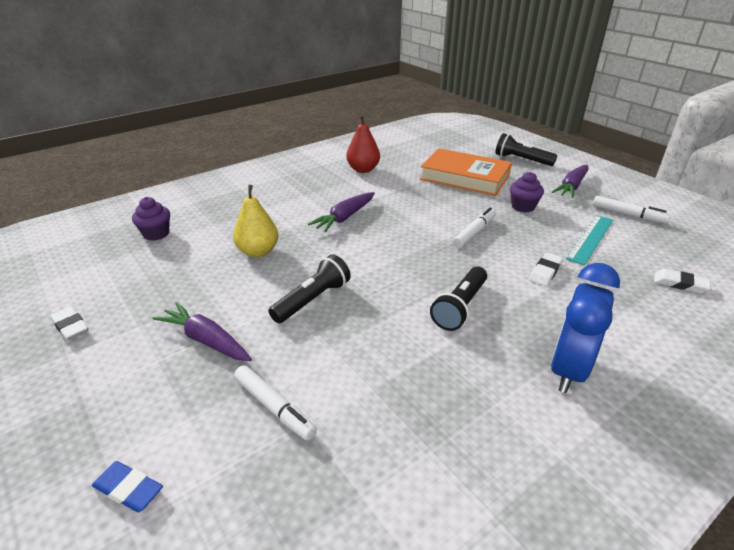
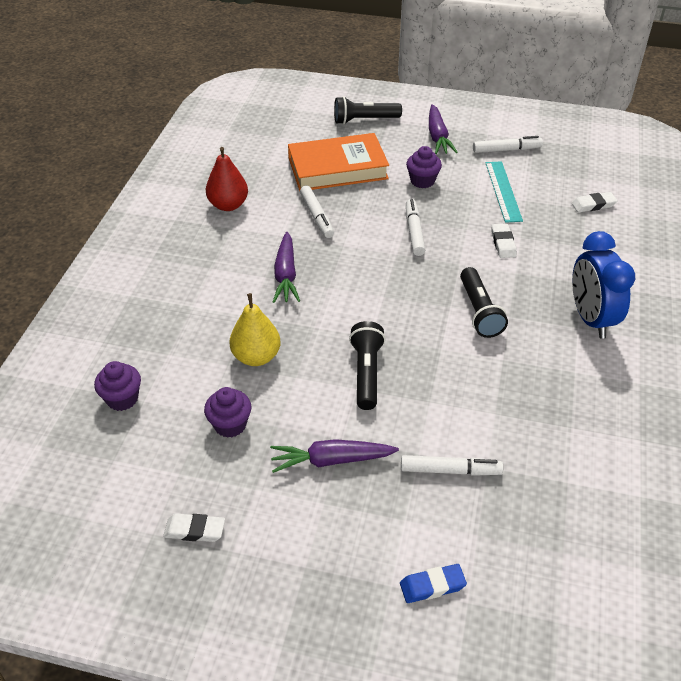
camera: 40 degrees left, 10 degrees up
(184, 280) = (230, 425): none -> purple cupcake
(412, 196) = (316, 216): none -> white marker

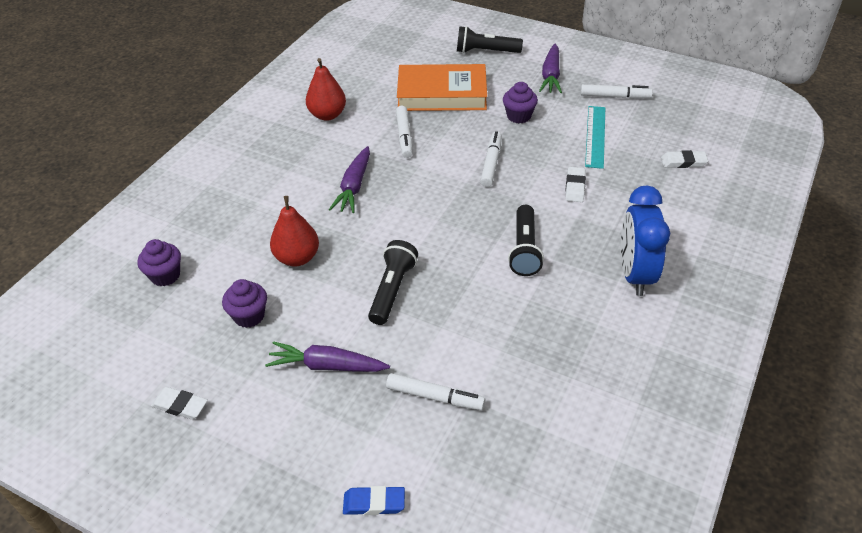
camera: 15 degrees right, 0 degrees up
(256, 357) = (297, 258): yellow pear -> red pear

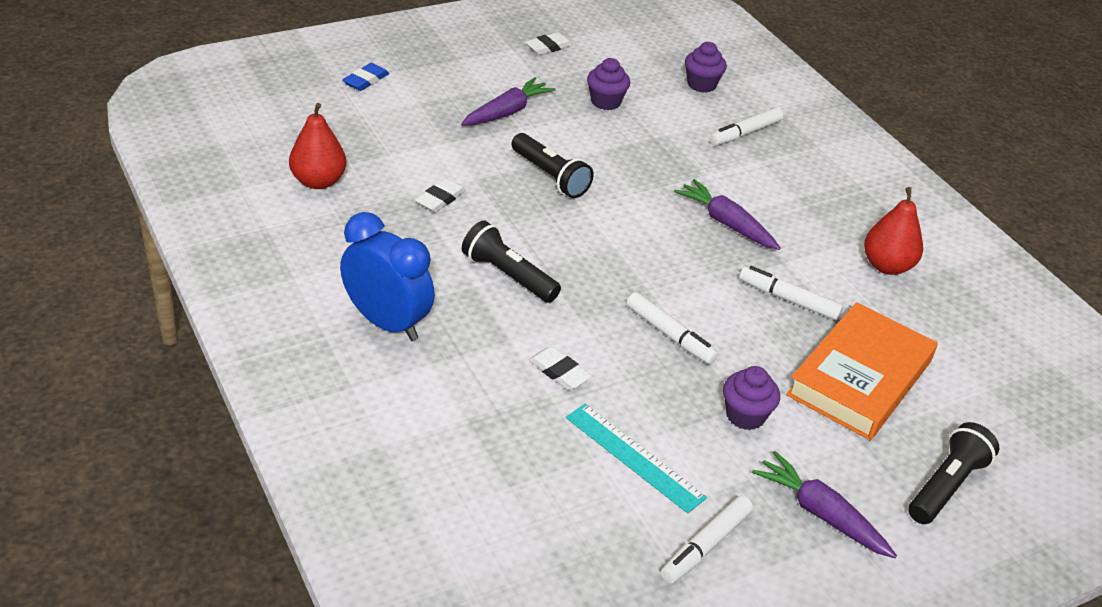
camera: 120 degrees right, 5 degrees down
(297, 258) = (651, 149): red pear -> red pear (318, 181)
(435, 397) = (412, 141): white marker -> white marker (745, 133)
(683, 162) = (498, 501): white eraser -> white eraser (440, 199)

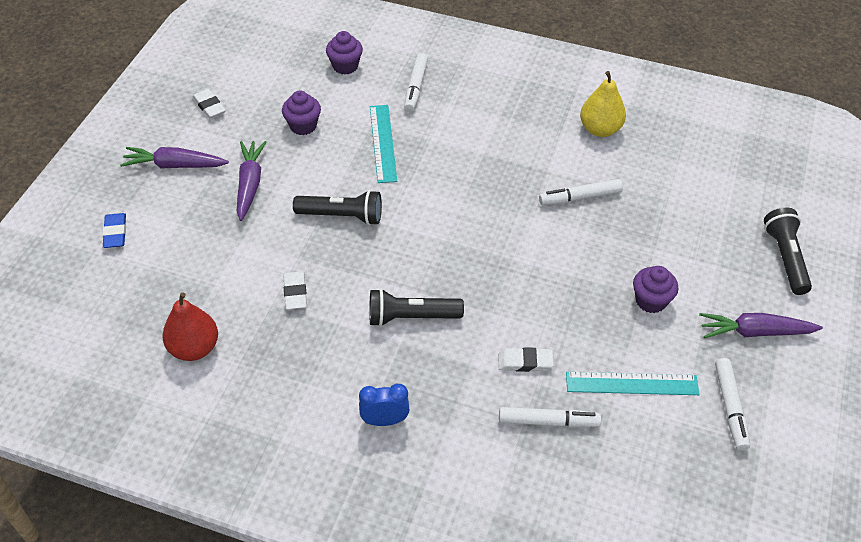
camera: 40 degrees left, 10 degrees up
(387, 323) = (384, 420): blue clock -> blue clock, size x0.55
(548, 47) = (209, 106): white eraser -> white eraser turned 45 degrees counterclockwise
(657, 152) = (383, 143): none -> turquoise ruler
(669, 335) = (550, 279): white marker -> white marker (548, 422)
(726, 223) = (485, 168): purple carrot -> purple carrot (174, 165)
(859, 378) = (673, 222): orange book -> none
(887, 266) = (600, 129): red pear -> yellow pear

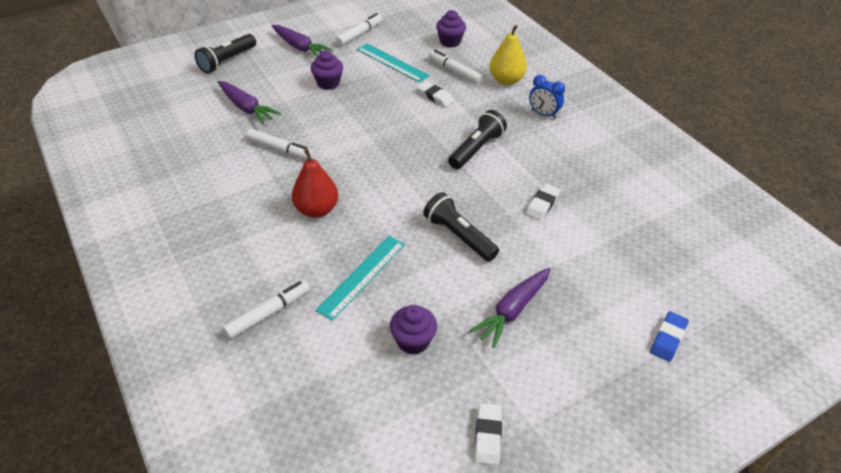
camera: 140 degrees left, 5 degrees down
(174, 165) = (572, 378): purple carrot -> purple carrot (246, 108)
(194, 348) = (642, 210): red pear -> red pear (317, 210)
(345, 66) = (301, 389): purple cupcake -> purple cupcake (450, 42)
(411, 317) = (476, 149): black flashlight -> black flashlight turned 90 degrees counterclockwise
(600, 129) = (193, 181): yellow pear -> yellow pear (506, 80)

